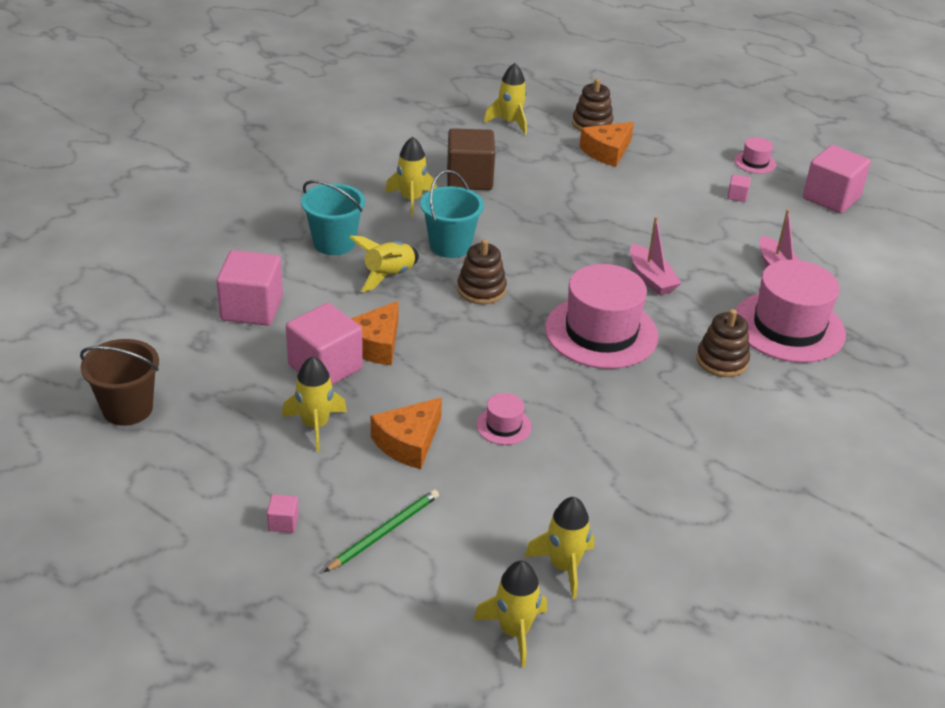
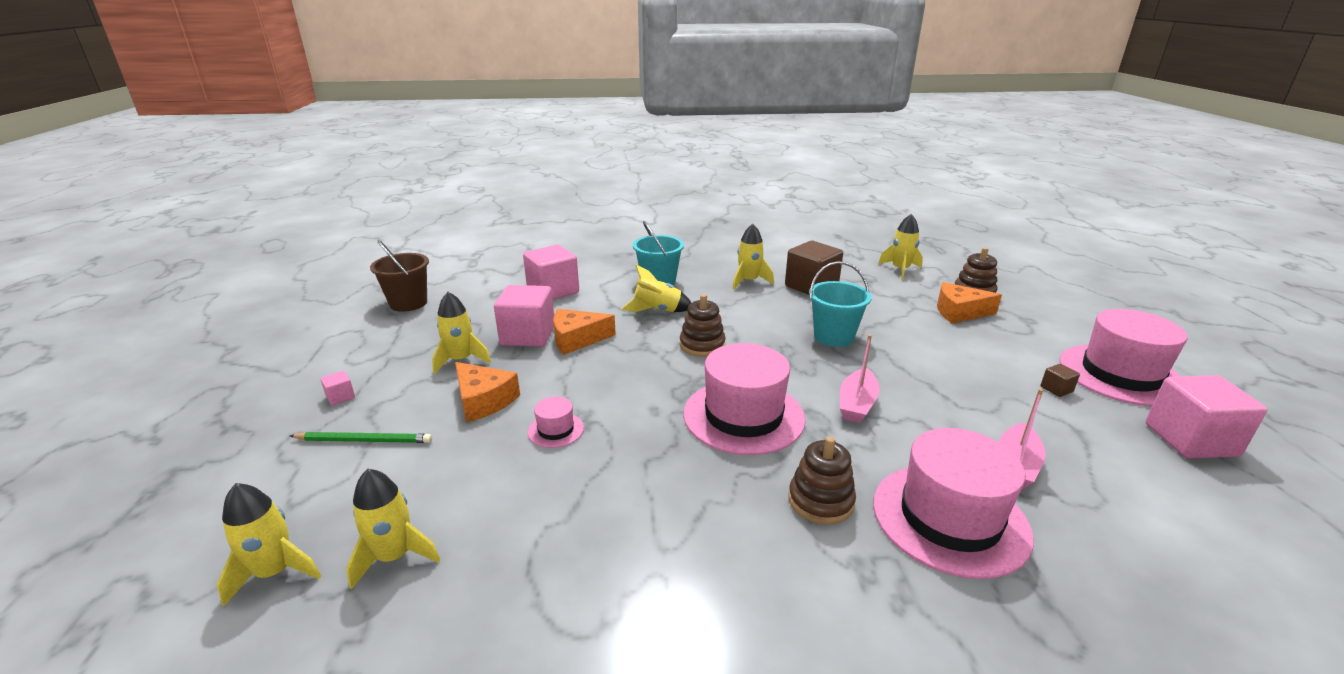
camera: 50 degrees right, 10 degrees down
(408, 442) = (483, 401): orange cheese -> orange cheese turned 135 degrees counterclockwise
(450, 246) = (728, 313): turquoise bucket -> turquoise bucket (833, 337)
(737, 196) = (1056, 389): pink cube -> brown cube
(755, 162) = (1121, 374): pink hat -> pink hat, size x2.25

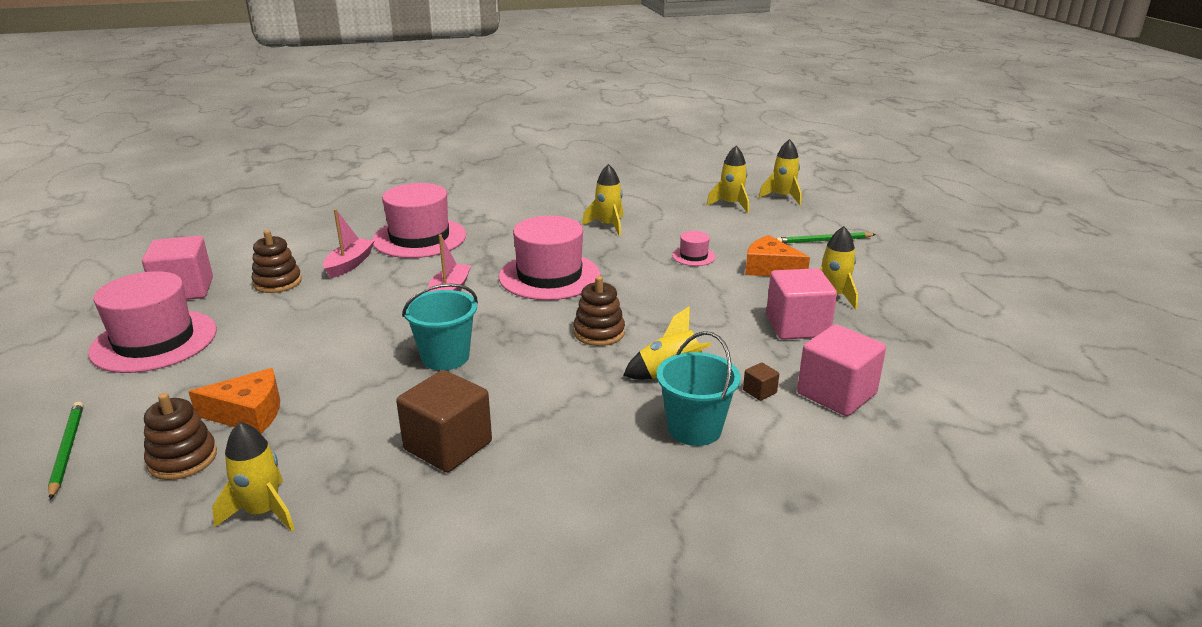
camera: 170 degrees right, 0 degrees up
(340, 397) = (888, 261): pink cube -> none
(408, 303) = (995, 354): brown bucket -> none
(577, 339) = (740, 327): orange cheese -> none
(749, 281) = (550, 447): yellow rocket -> yellow rocket (608, 225)
(820, 501) = (498, 238): brown stacking toy -> brown stacking toy (277, 282)
(1056, 389) = (246, 320): brown cube -> brown cube (759, 391)
(1058, 302) = (67, 450): none -> green pencil

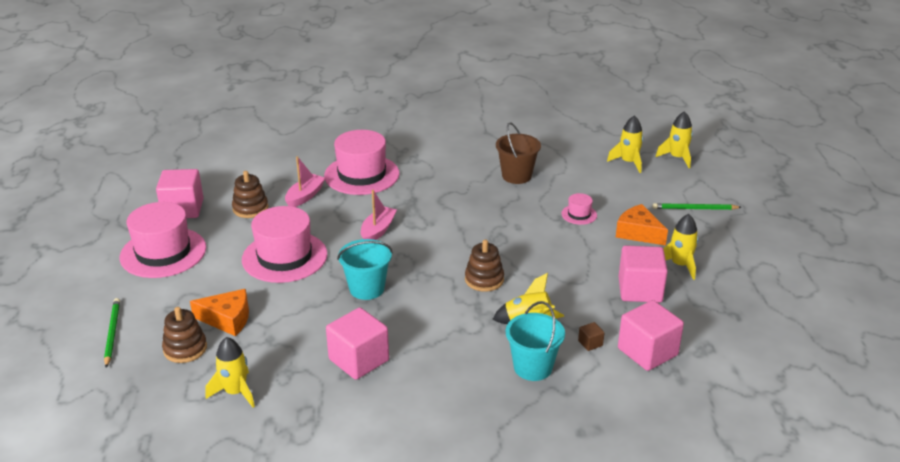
camera: 10 degrees right, 5 degrees up
(448, 446) = (359, 360): brown cube -> pink cube
(549, 276) = (457, 223): pink hat -> pink hat (284, 257)
(608, 225) = (516, 176): yellow rocket -> brown bucket

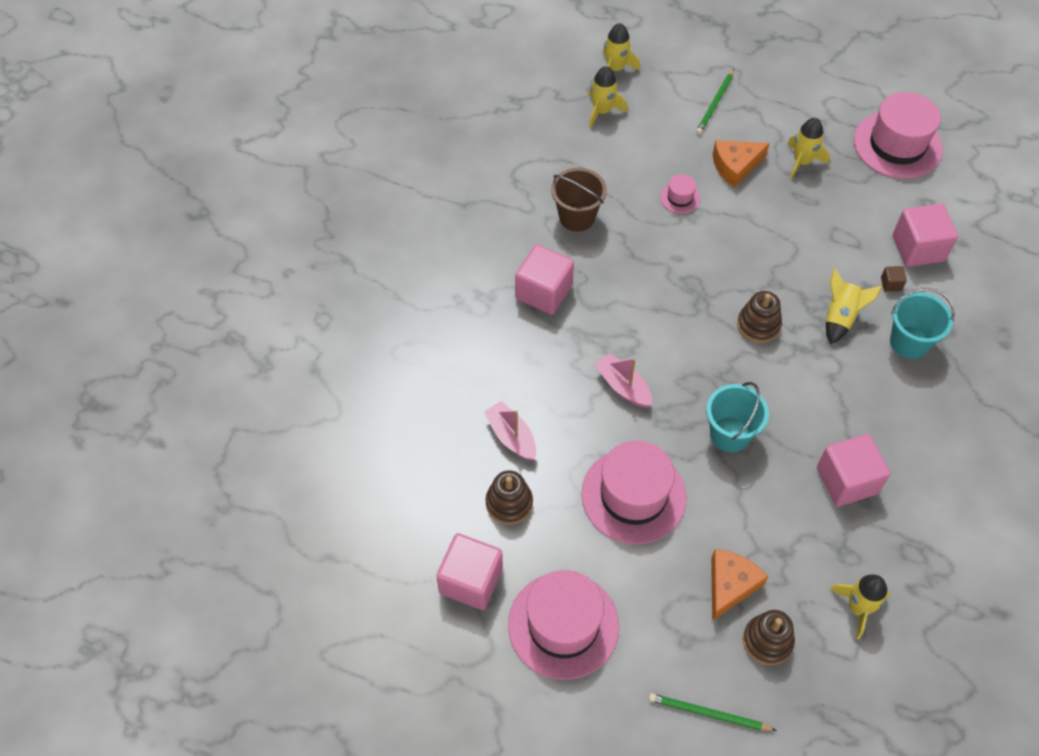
camera: 65 degrees left, 25 degrees up
(361, 175) = (493, 362): pink hat -> pink hat (897, 145)
(640, 290) = (827, 210): pink cube -> pink cube (544, 292)

